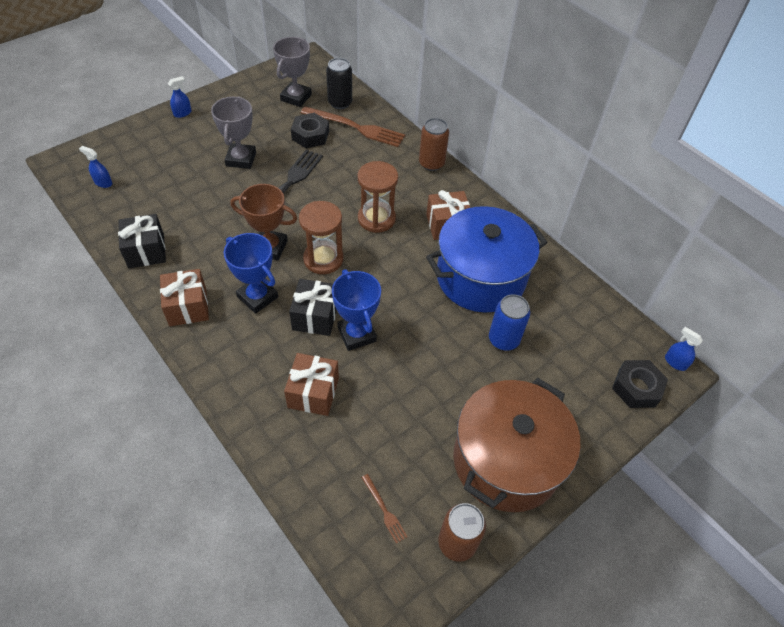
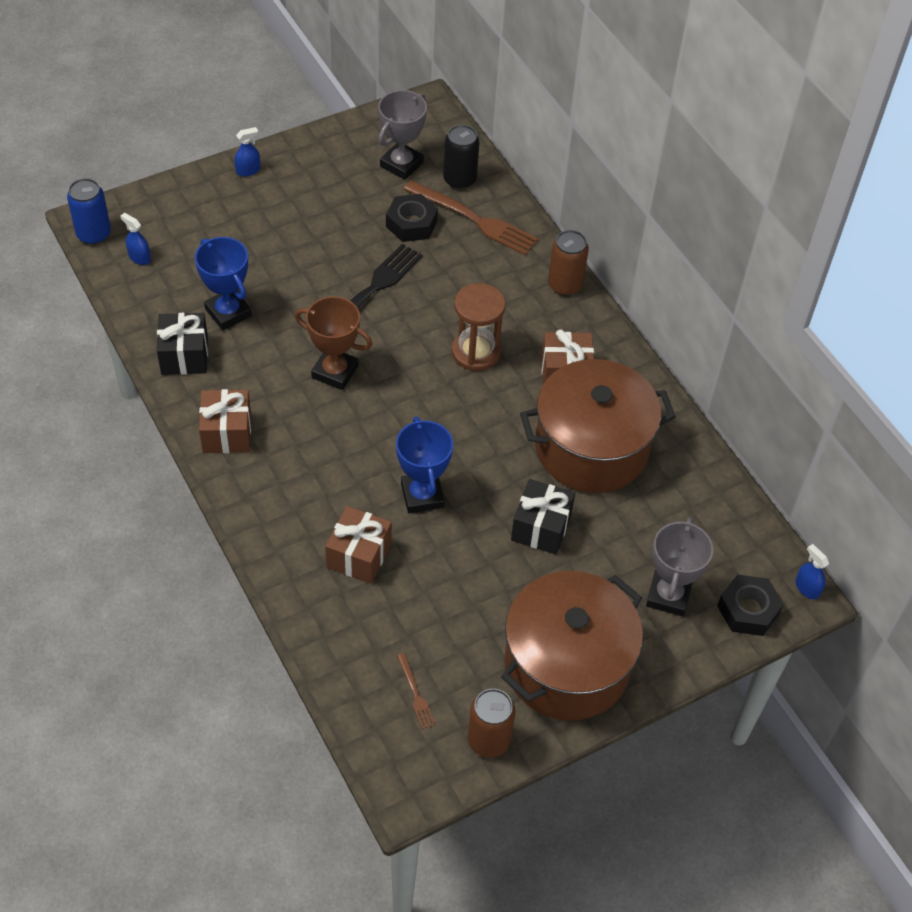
camera: 10 degrees right, 0 degrees up
(241, 159) = (316, 247): grey trophy -> grey trophy (668, 595)
(257, 297) = (311, 432): blue trophy -> blue trophy (228, 312)
(315, 316) = (376, 466): black gift -> black gift (541, 527)
(323, 259) = (398, 396): brown hourglass -> none
(480, 277) = (591, 447): blue pot -> brown pot
(503, 339) = (600, 528): blue can -> blue can (94, 234)

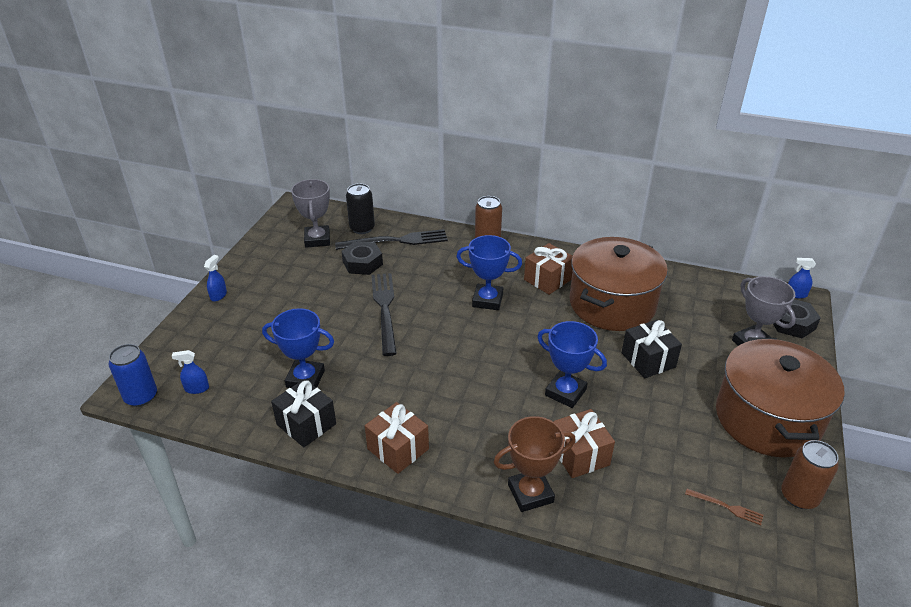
camera: 40 degrees left, 15 degrees down
(335, 372) = (421, 364): brown trophy -> brown trophy (530, 493)
(474, 219) = (396, 241): brown fork -> black fork
(476, 352) = (487, 300): brown hourglass -> blue trophy

